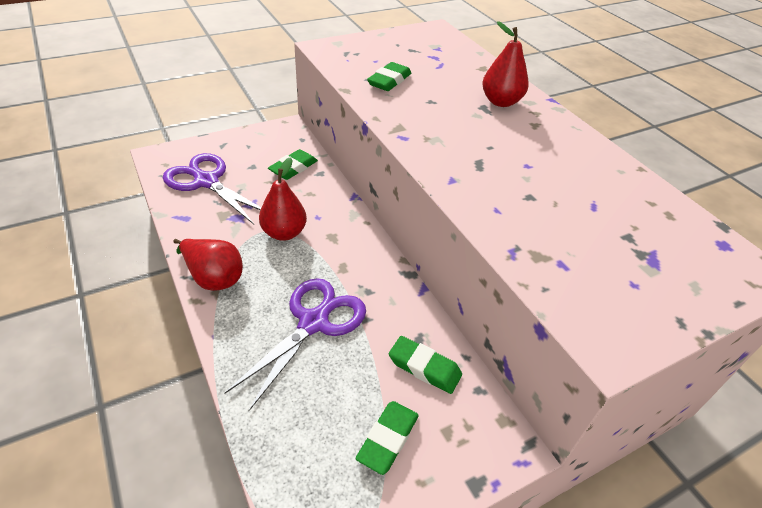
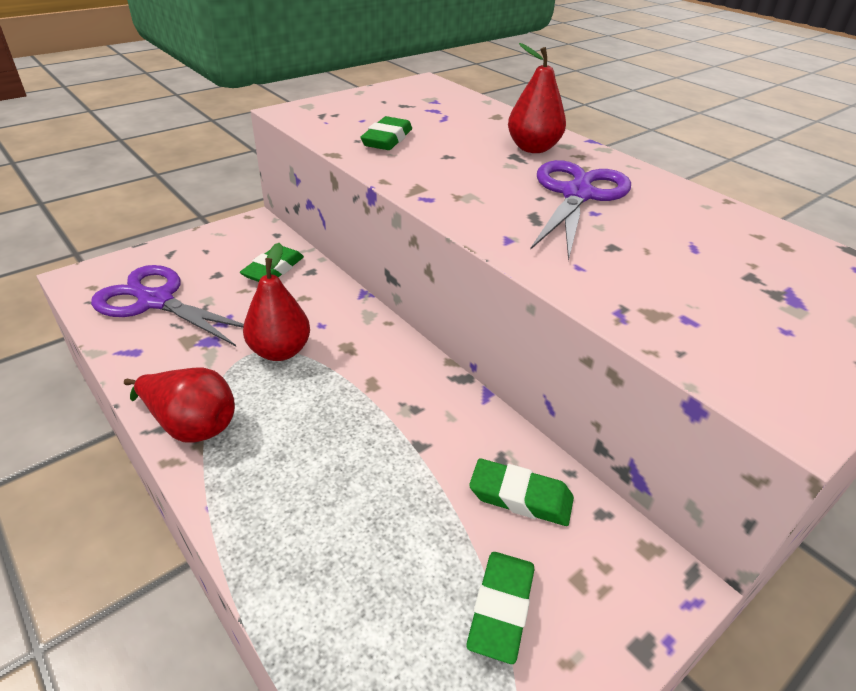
camera: 10 degrees left, 5 degrees down
(313, 323) = (351, 463): purple scissors -> purple scissors (577, 195)

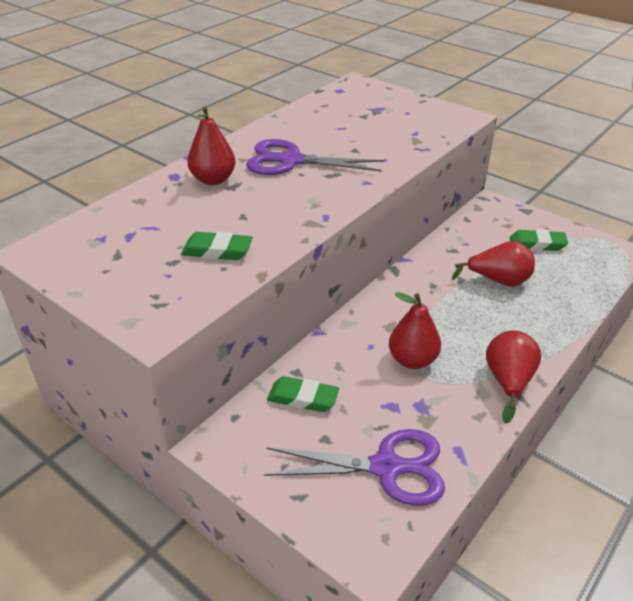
camera: 100 degrees left, 0 degrees up
(156, 301) = (386, 467): purple scissors -> purple scissors turned 105 degrees counterclockwise
(400, 493) = (498, 281): none -> red pear
(520, 497) = (473, 242): green eraser -> none

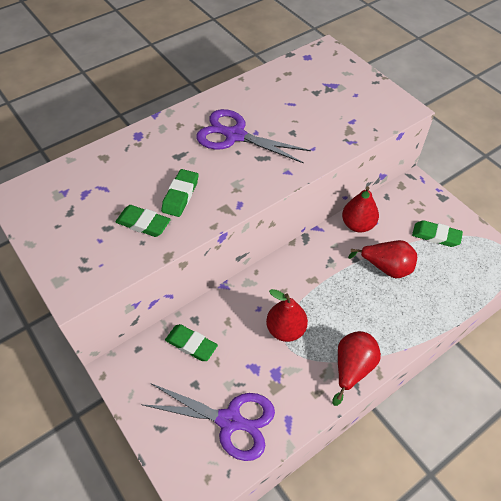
camera: 15 degrees right, 15 degrees up
(213, 179) = (166, 145): red pear -> red pear (357, 225)
(251, 219) = (180, 195): none -> green eraser

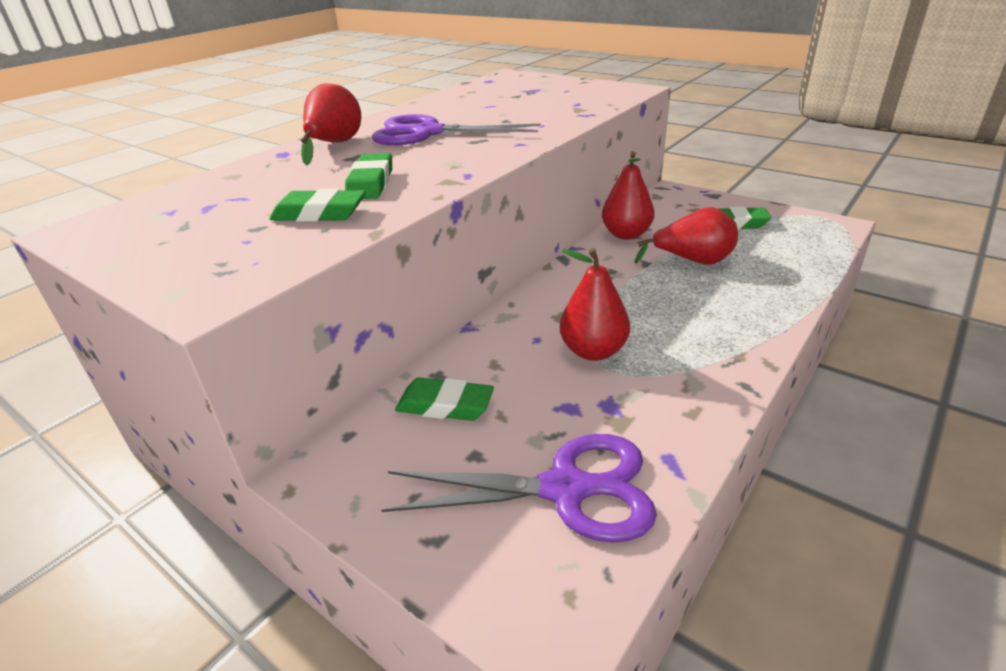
camera: 15 degrees left, 20 degrees down
(352, 368) = (725, 368): red pear -> red pear (334, 145)

